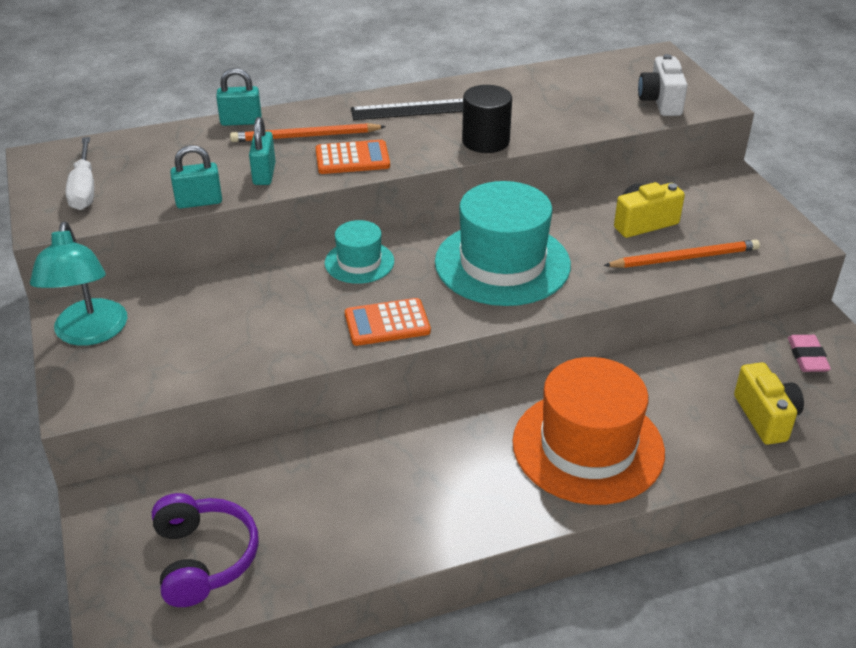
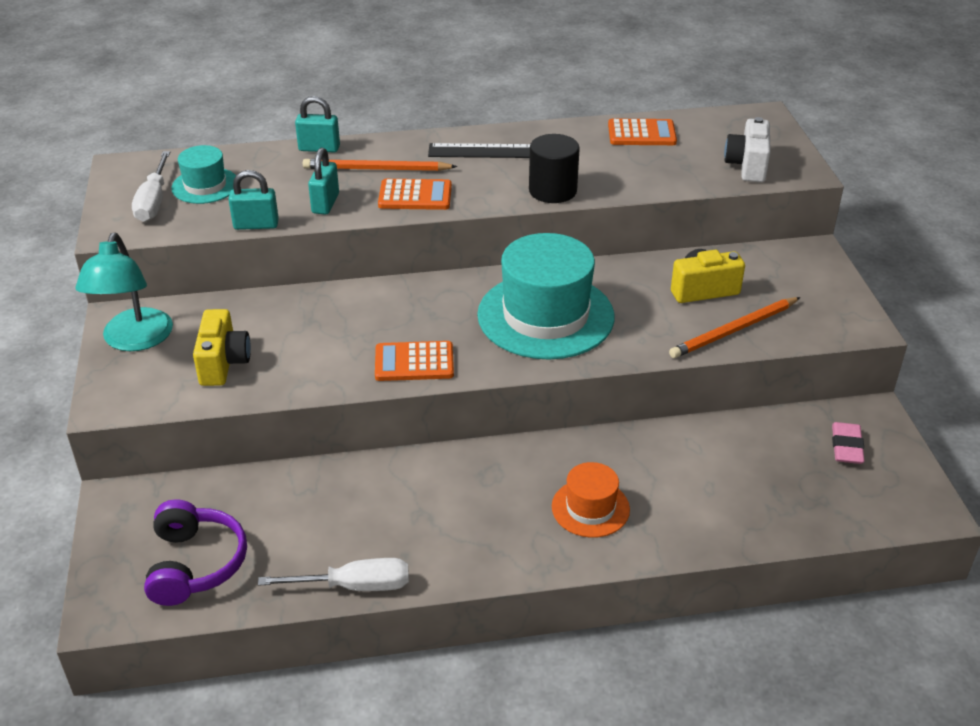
camera: 10 degrees right, 0 degrees up
(359, 262) = (405, 299): turquoise hat -> turquoise hat (205, 186)
(377, 558) = (355, 586): none -> white screwdriver
(552, 81) = (641, 134): none -> orange calculator
(588, 447) = (590, 508): orange hat -> orange hat, size x0.51
(684, 258) = (733, 330): orange pencil -> orange pencil turned 150 degrees clockwise
(765, 417) = (782, 502): yellow camera -> yellow camera (223, 363)

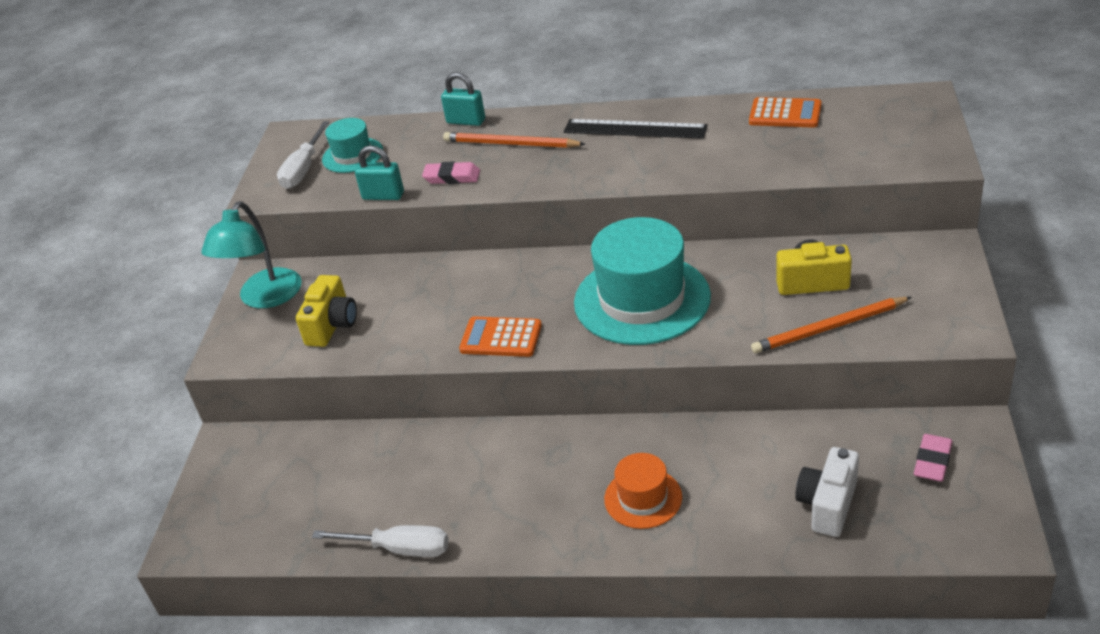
camera: 20 degrees right, 0 degrees up
(195, 564) = (270, 511): purple headphones -> none
(325, 203) = (452, 177): turquoise padlock -> pink eraser
(415, 196) = (537, 173): orange calculator -> none
(552, 190) = (671, 172): black cylinder -> none
(747, 166) = (884, 152): white camera -> white camera (827, 505)

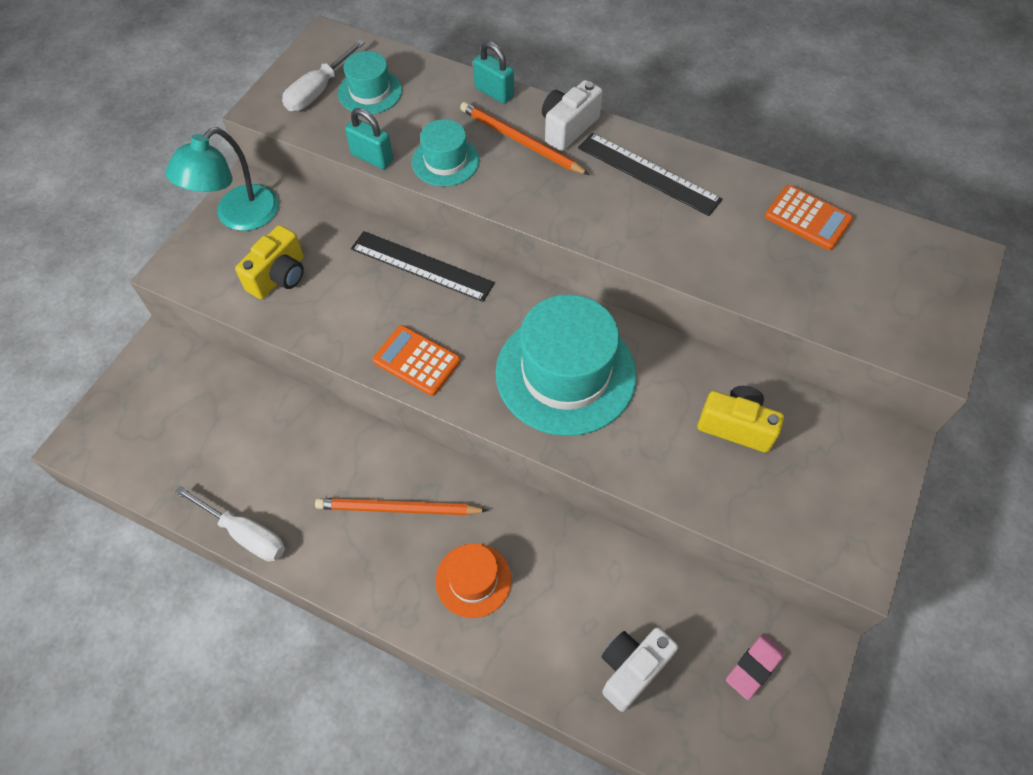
camera: 15 degrees right, 20 degrees up
(452, 177) = (445, 161): pink eraser -> turquoise hat
(464, 273) = (422, 266): none -> black ruler
(546, 123) = (568, 128): none -> white camera
(828, 328) = (722, 492): orange pencil -> orange pencil (398, 509)

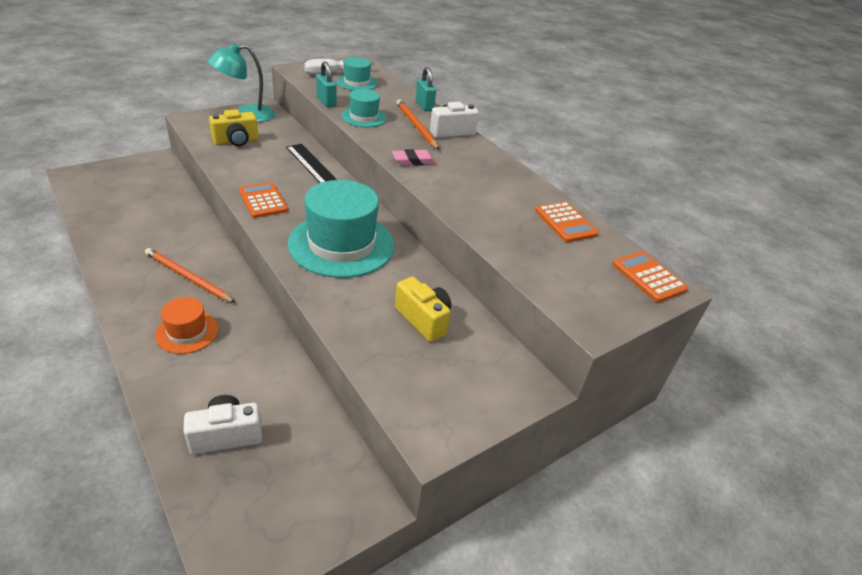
camera: 25 degrees right, 20 degrees down
(245, 534) = (97, 246): white screwdriver -> none
(648, 173) = (478, 165): black ruler -> none
(754, 667) = (311, 487): pink eraser -> pink eraser (413, 161)
(937, 254) = (648, 277): none -> orange calculator

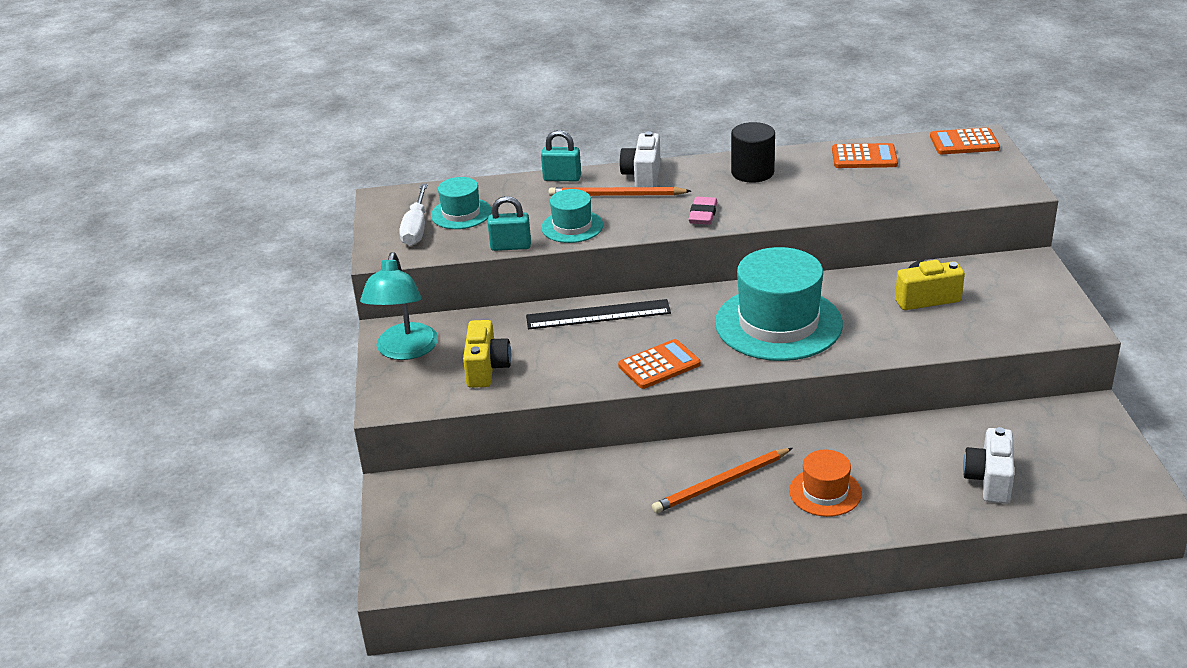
camera: 55 degrees left, 5 degrees down
(263, 201) = (659, 365): orange calculator -> orange calculator turned 150 degrees clockwise
(493, 173) = (752, 172): none -> black cylinder

